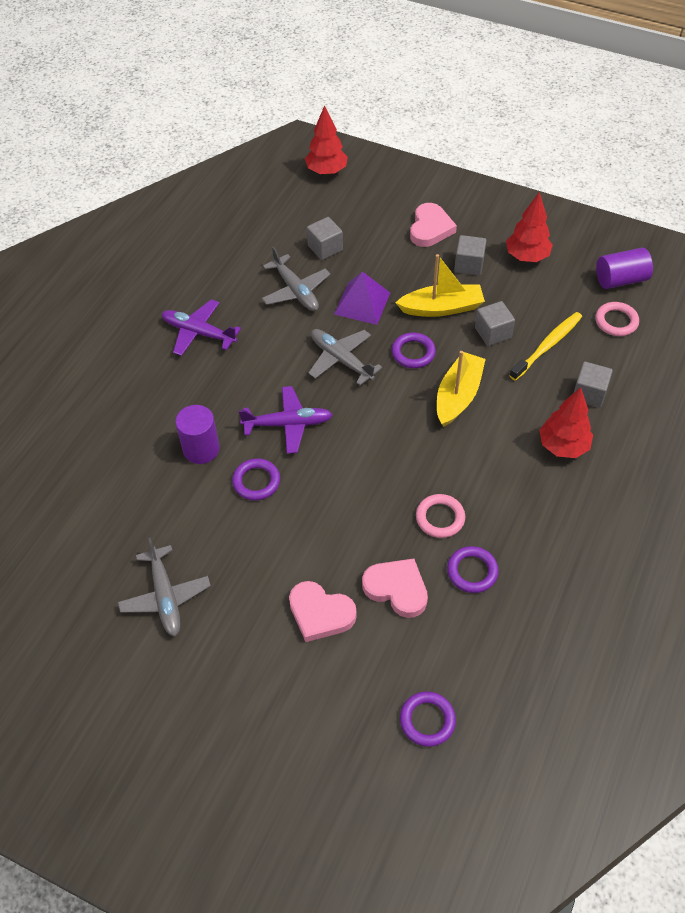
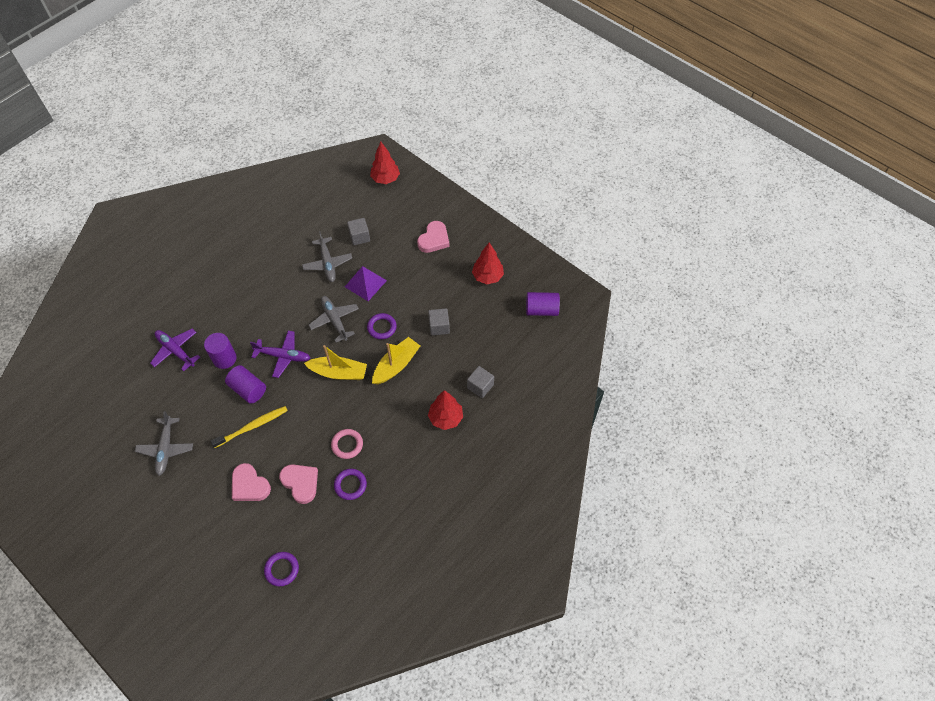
camera: 15 degrees right, 5 degrees up
(199, 333) = (255, 278): purple plane -> purple plane (176, 351)
(256, 481) = (248, 389): purple ring -> purple cylinder
(441, 308) = (414, 300): yellow boat -> yellow boat (338, 372)
(469, 265) = (446, 273): grey cube -> none
(547, 345) = (470, 345): yellow toothbrush -> yellow toothbrush (253, 426)
(616, 321) = (523, 340): pink ring -> none

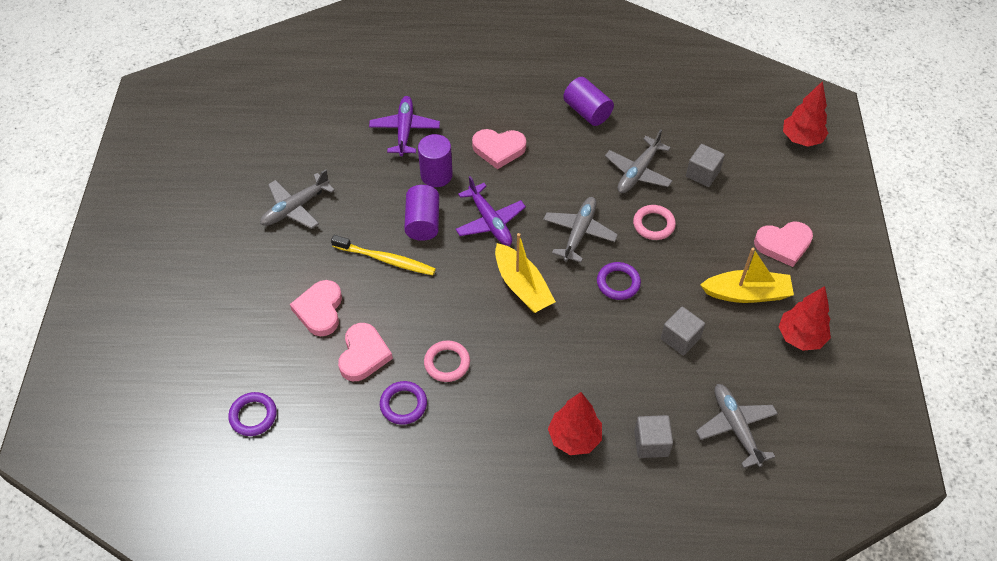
camera: 50 degrees right, 5 degrees down
(242, 315) = (498, 149): none -> pink heart
(365, 283) = (653, 224): purple pyramid -> pink ring
(396, 365) = (587, 334): yellow boat -> yellow boat (747, 293)
(506, 344) = (736, 428): none -> grey plane
(541, 310) = (824, 432): purple cylinder -> purple cylinder (587, 112)

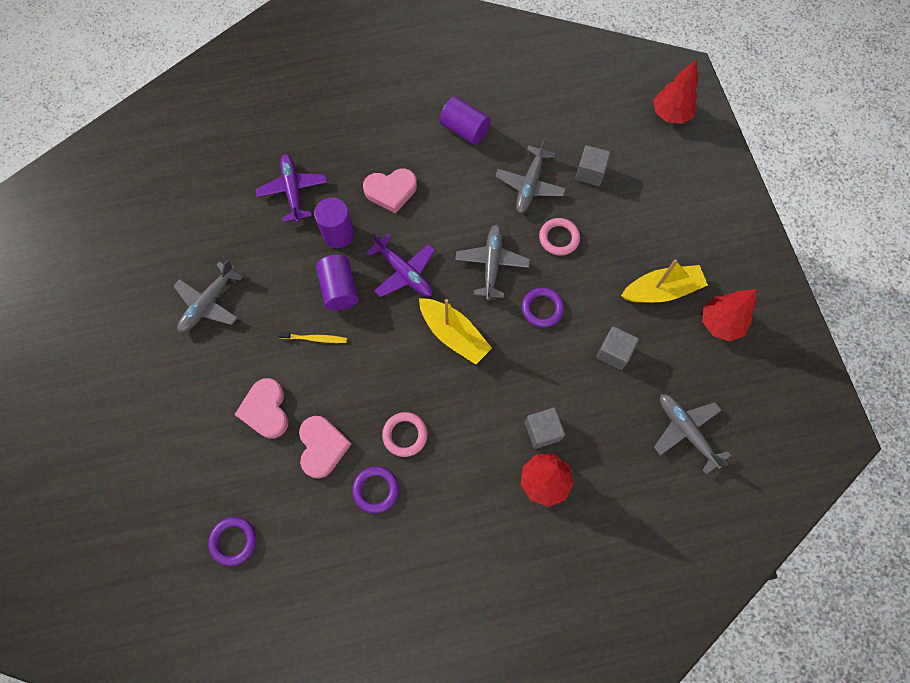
camera: 15 degrees left, 15 degrees up
(386, 260) = (315, 338): yellow toothbrush -> yellow toothbrush, size x0.62
(651, 443) = (615, 468): grey cube -> grey cube (542, 431)
(783, 244) = (681, 231): pink heart -> none

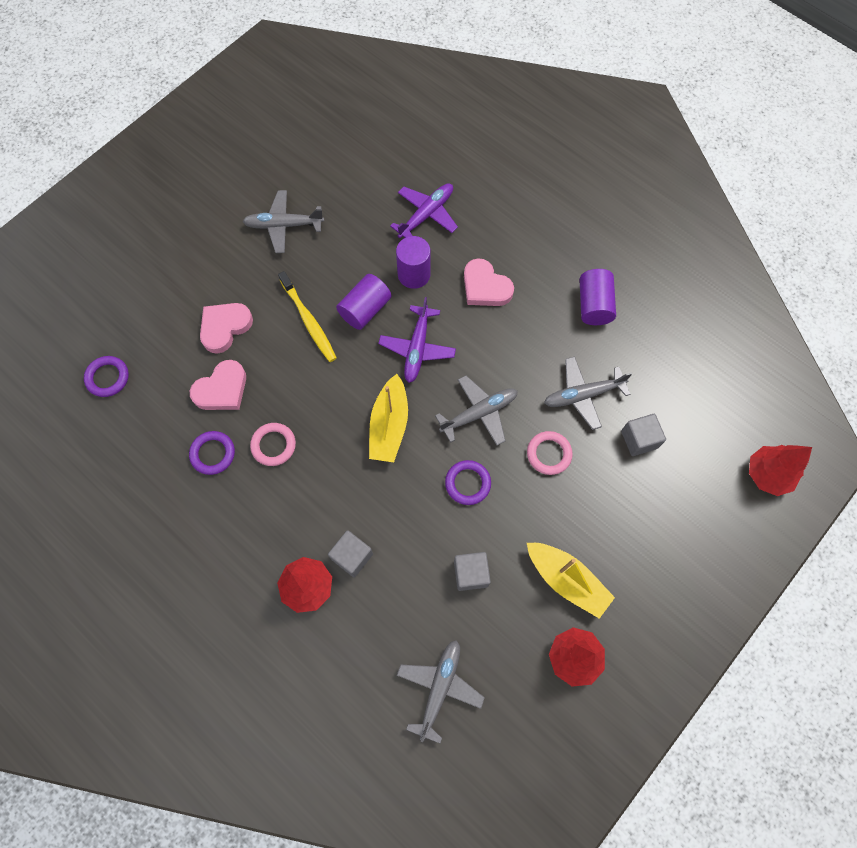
camera: 55 degrees right, 0 degrees up
(315, 338) = (309, 321): yellow toothbrush -> yellow toothbrush, size x1.60

